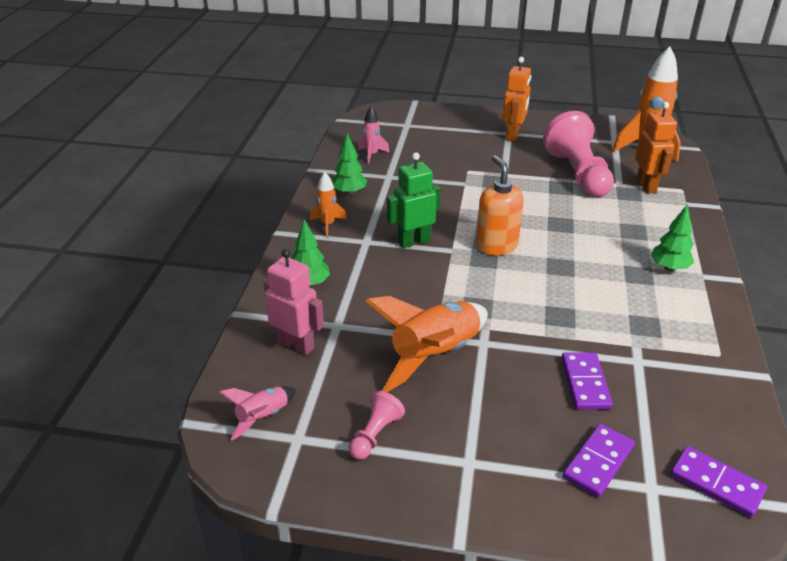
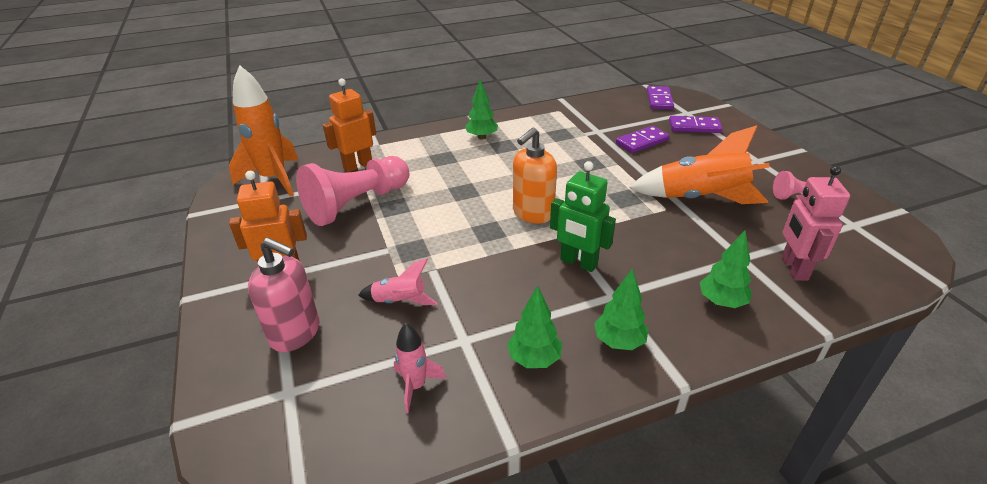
camera: 120 degrees left, 0 degrees up
(263, 417) = (870, 248): pink rocket -> pink rocket (400, 301)
(328, 225) = (619, 342): orange rocket -> green tree
(448, 132) = (295, 333): none -> pink soap dispenser

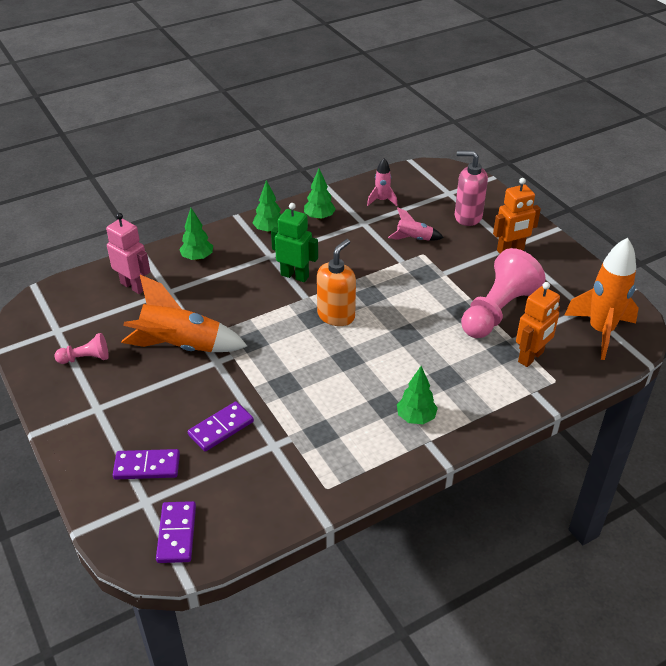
camera: 170 degrees right, 5 degrees up
(793, 268) = (133, 286): pink robot -> pink robot turned 45 degrees counterclockwise

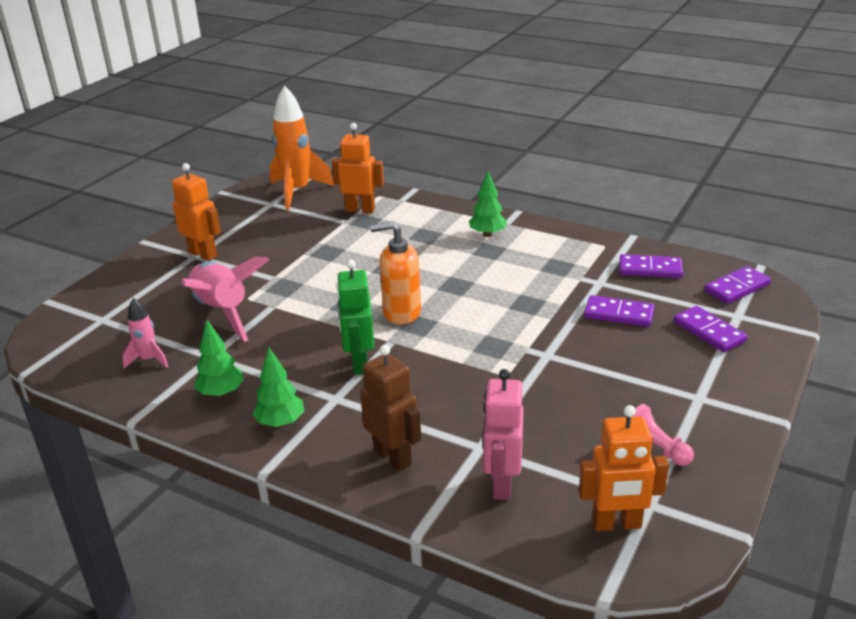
camera: 120 degrees left, 10 degrees down
(61, 311) = (616, 524): none -> orange robot
(181, 346) = (555, 388): orange rocket -> none
(197, 258) = (393, 457): green tree -> brown robot
(260, 493) = (650, 269): none -> purple domino
(414, 239) = (222, 312): pink rocket -> pink rocket, size x1.99
(467, 217) = (151, 293): pink soap dispenser -> none
(497, 311) = (311, 237): pink pawn -> none

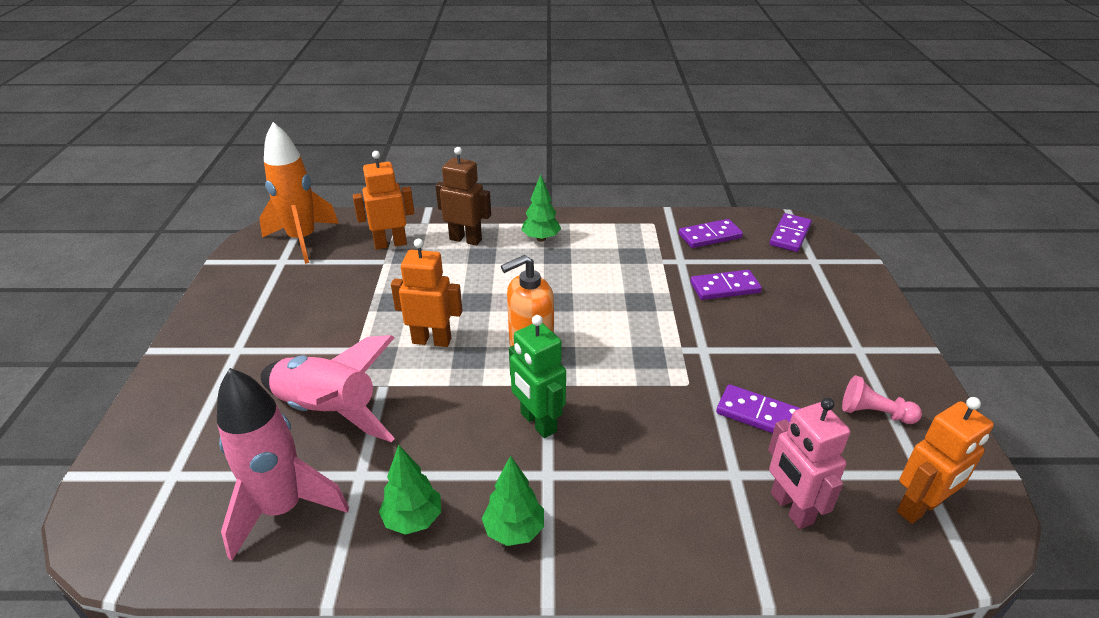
camera: 30 degrees left, 5 degrees up
(148, 360) = (283, 509): pink rocket -> pink rocket, size x1.99
(203, 254) = (246, 345): orange robot -> orange robot (432, 340)
(393, 457) = (666, 522): brown robot -> brown robot (465, 239)
(709, 332) = (808, 283): purple domino -> purple domino (758, 415)

